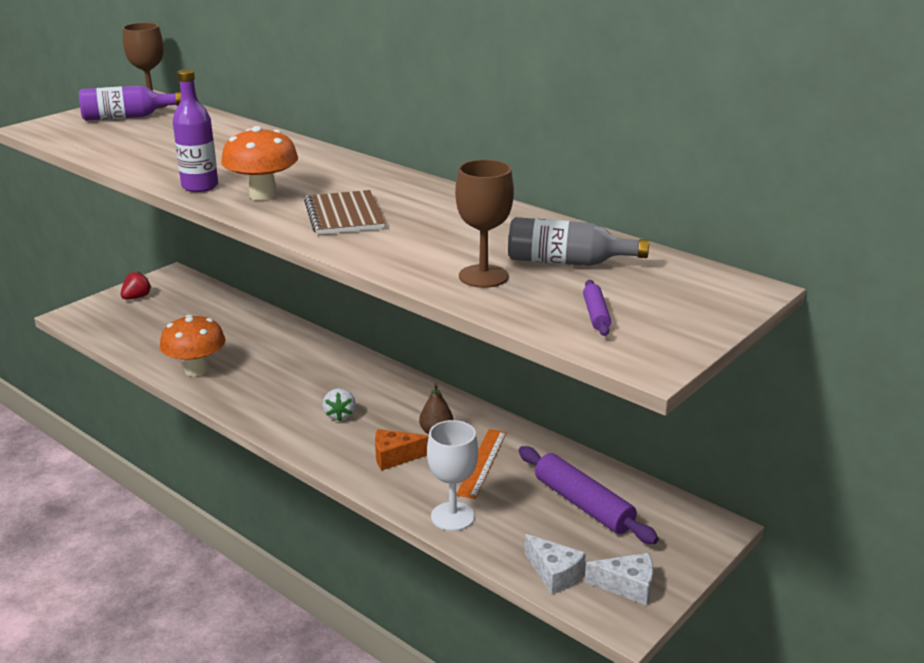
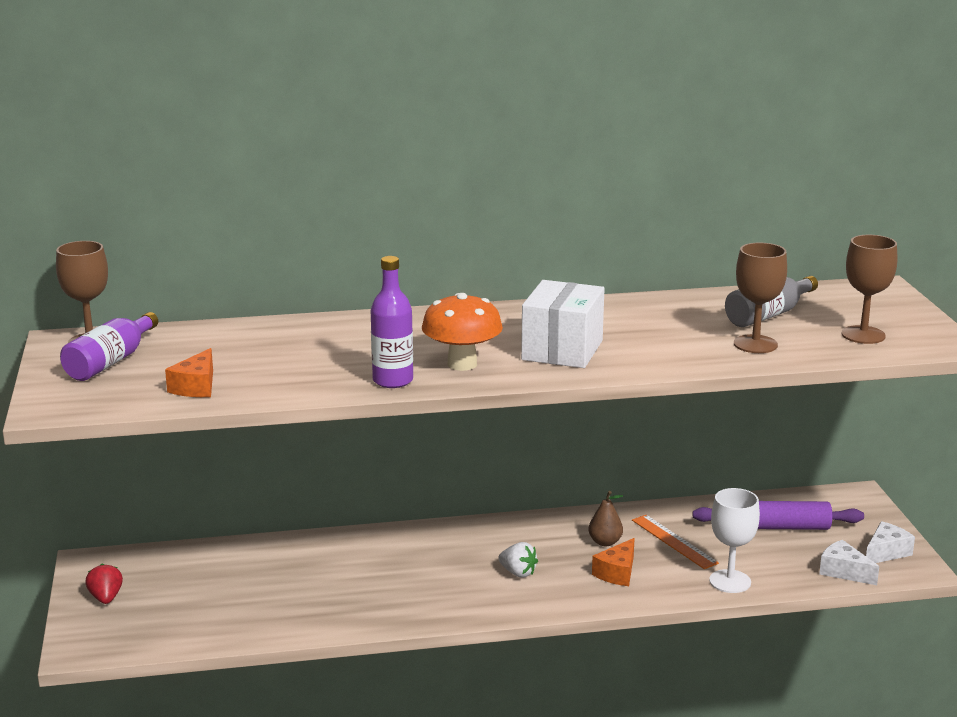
camera: 50 degrees left, 5 degrees down
(114, 145) = (196, 387): none -> orange cheese
(196, 370) = (327, 614): orange mushroom -> none
(344, 215) = (562, 350): brown notebook -> white box
(554, 574) = (844, 572): white cheese -> white cheese turned 135 degrees counterclockwise
(596, 314) = (863, 335): purple rolling pin -> brown goblet

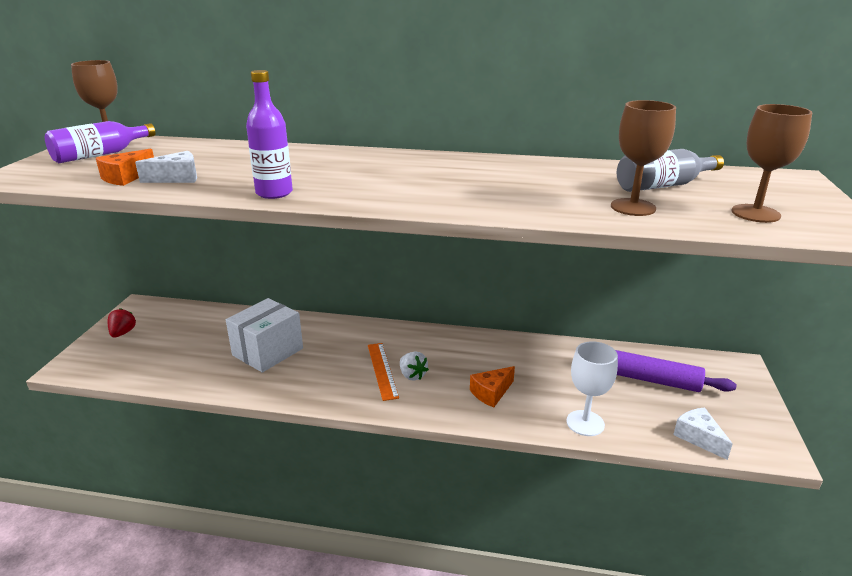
camera: 20 degrees right, 5 degrees up
(462, 364) = (346, 188): orange mushroom -> none
(562, 350) = (443, 189): white box -> white box (267, 352)
(605, 542) = (497, 363): brown pear -> none
(674, 541) = (555, 375): orange ruler -> orange ruler (382, 370)
(886, 552) = (748, 427): white cheese -> white cheese (177, 178)

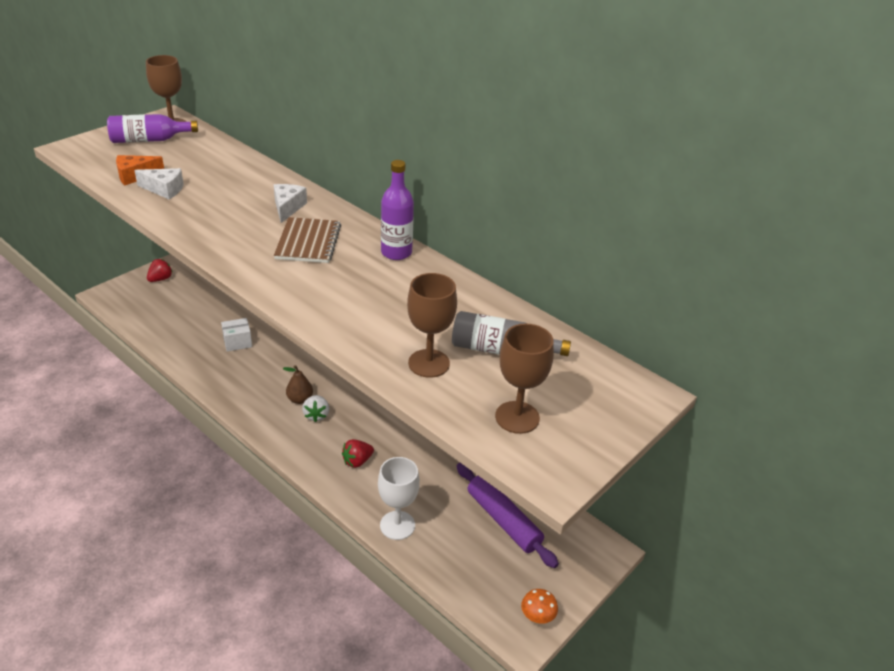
camera: 30 degrees right, 10 degrees up
(267, 352) = (237, 342): white box -> white box, size x0.54
(274, 193) = (203, 233): purple bottle -> purple bottle (396, 253)
(382, 370) = (300, 399): orange ruler -> brown pear
(388, 173) = (308, 242): none -> brown notebook
(491, 393) = (357, 461): orange cheese -> red strawberry
(698, 437) = (472, 588): white cheese -> white cheese (288, 208)
(765, 432) = (537, 617): none -> orange mushroom

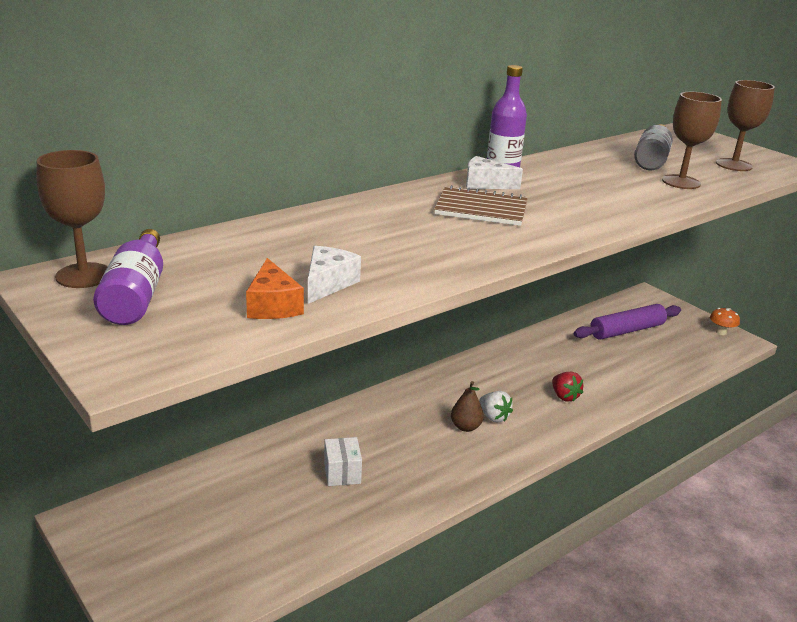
camera: 80 degrees left, 10 degrees down
(160, 279) = (136, 558): red strawberry -> none
(288, 208) = (398, 213): white cheese -> white cheese (485, 184)
(316, 415) = (493, 417): white strawberry -> white strawberry turned 45 degrees clockwise
(397, 525) = (645, 382): white goblet -> none

